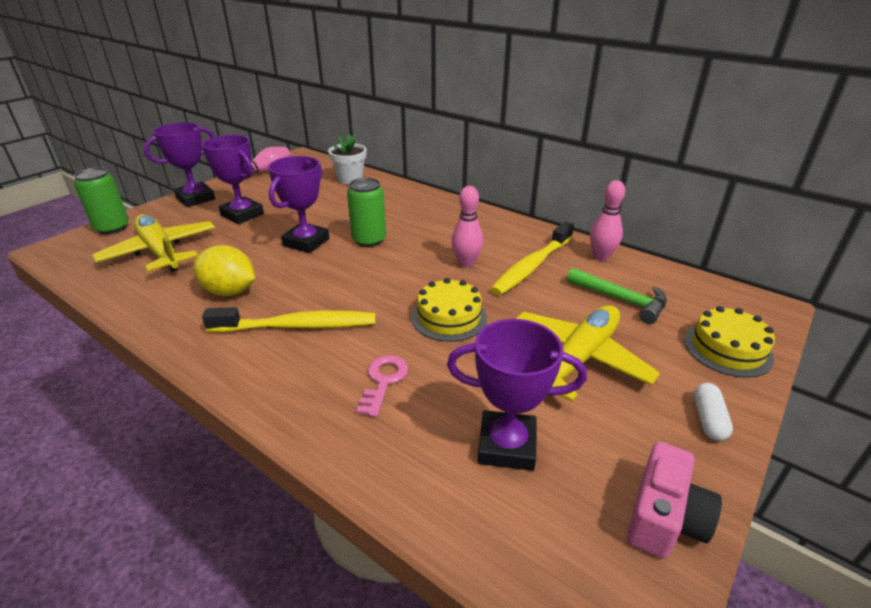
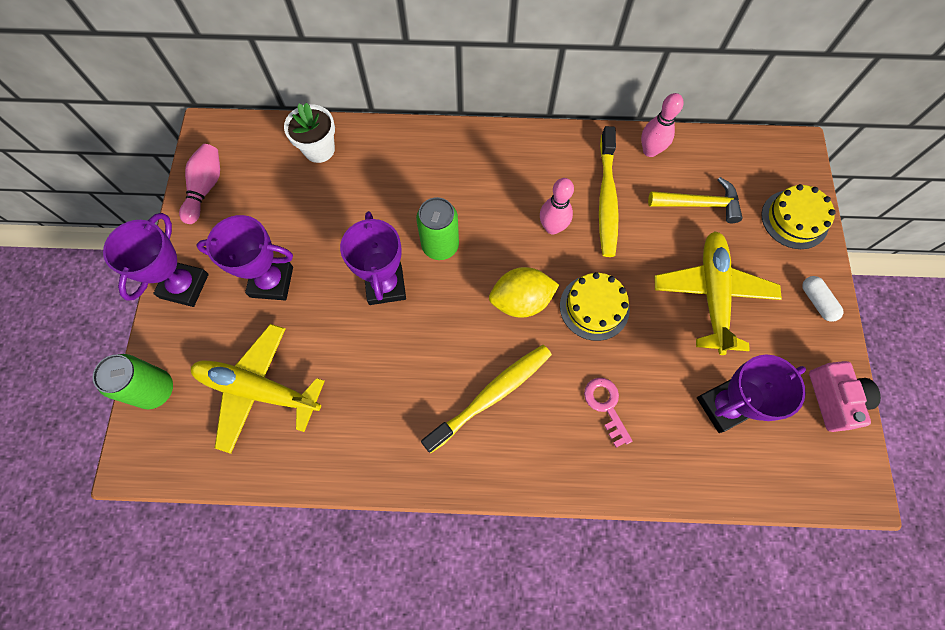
camera: 35 degrees left, 35 degrees up
(229, 291) = (390, 395): yellow lemon -> yellow lemon (521, 301)
(621, 300) = (699, 204): green hammer -> yellow hammer

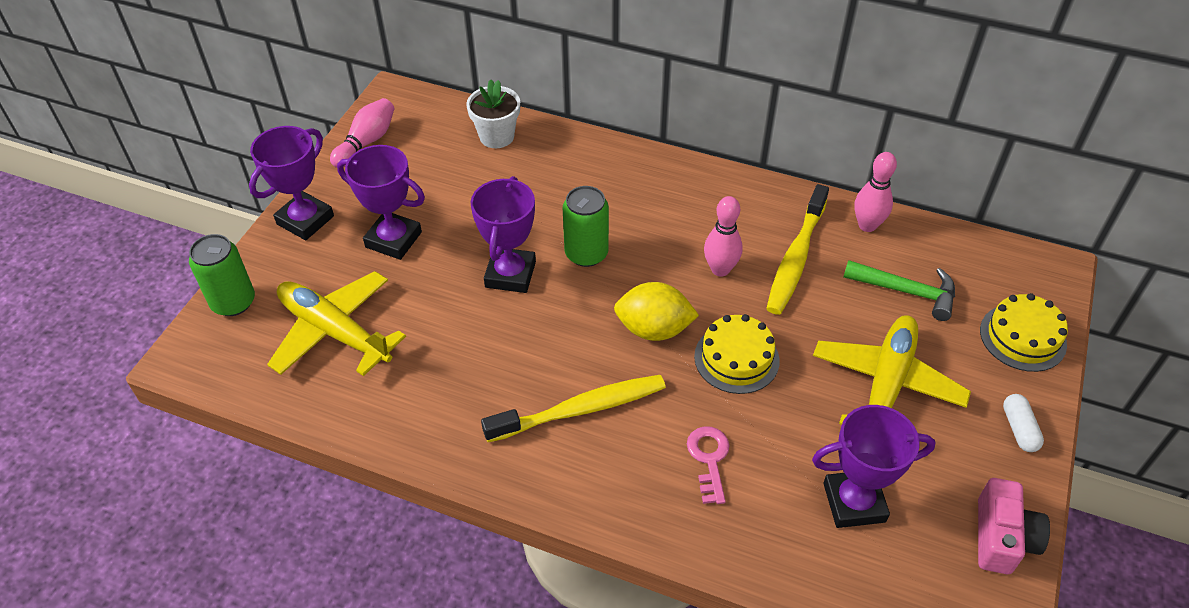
camera: 20 degrees right, 20 degrees down
(699, 204) = (906, 291): yellow hammer -> green hammer

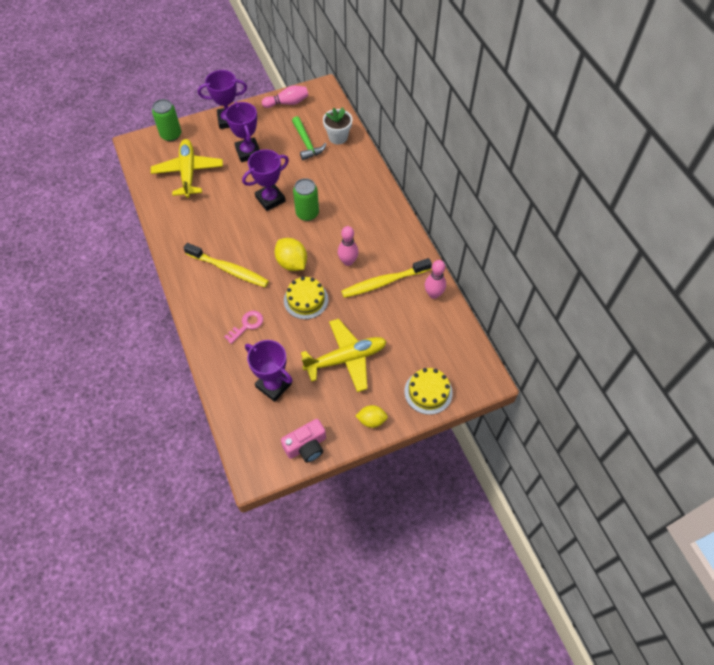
camera: 45 degrees right, 10 degrees up
(906, 291) = (408, 333): green hammer -> green hammer (307, 143)
(1019, 429) = (371, 420): white capsule -> yellow lemon

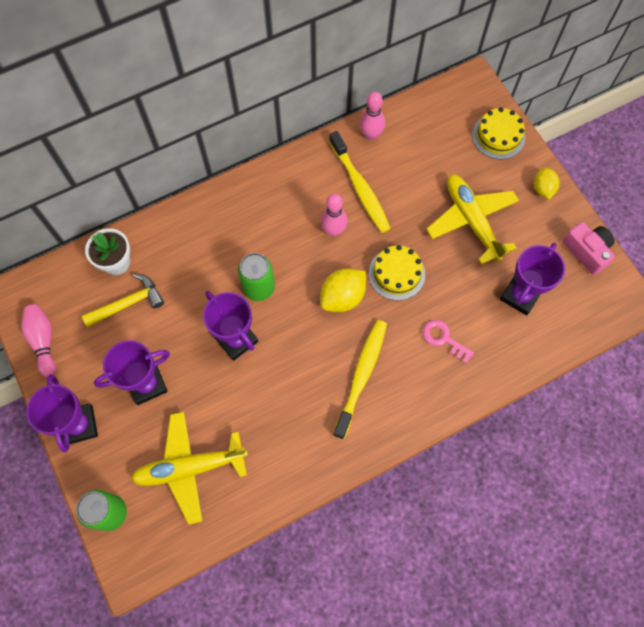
camera: 95 degrees left, 10 degrees up
(307, 143) = (128, 303): green hammer -> yellow hammer

